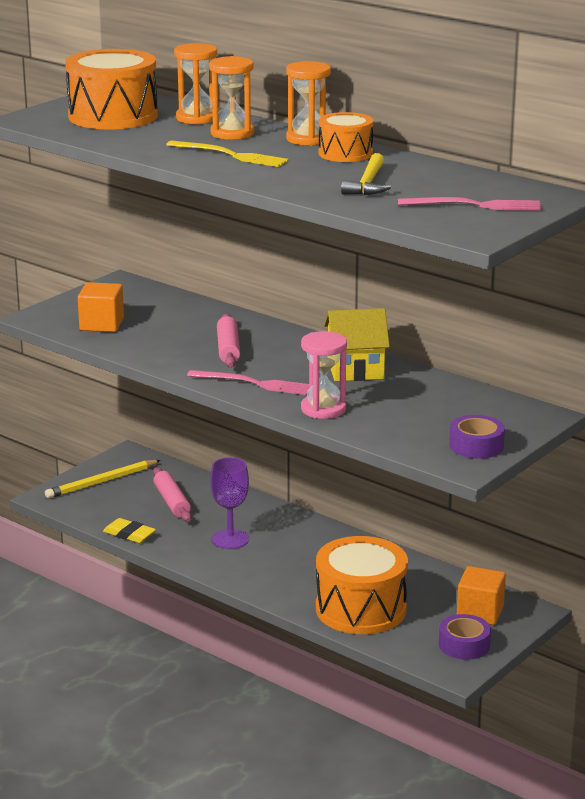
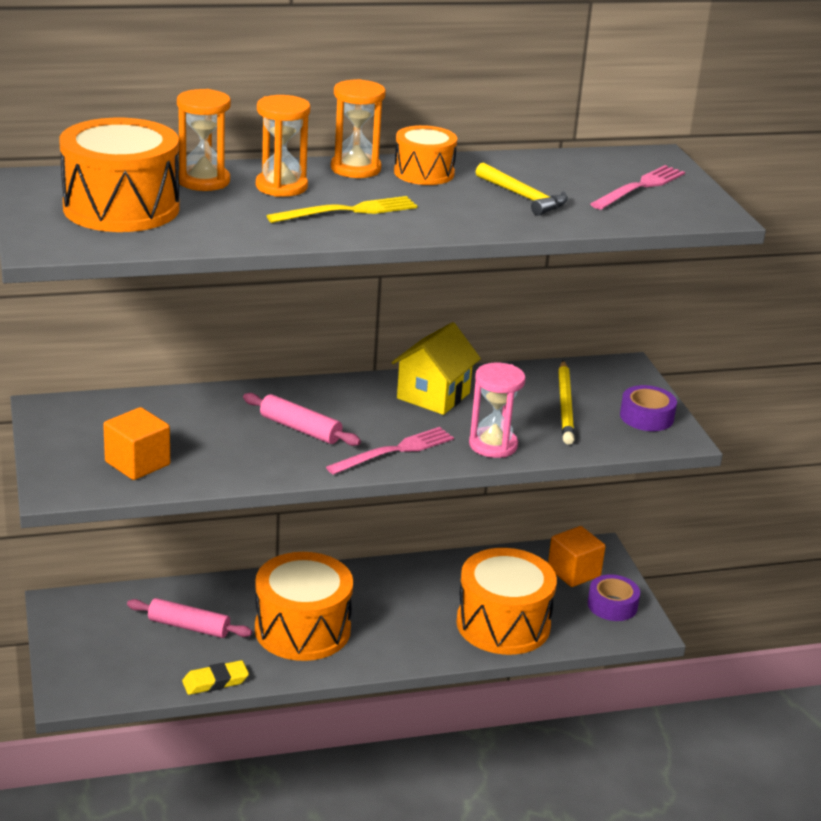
camera: 55 degrees left, 5 degrees up
(101, 482) = (89, 647): yellow pencil -> yellow pencil (565, 405)
(230, 539) = (302, 629): purple goblet -> orange drum

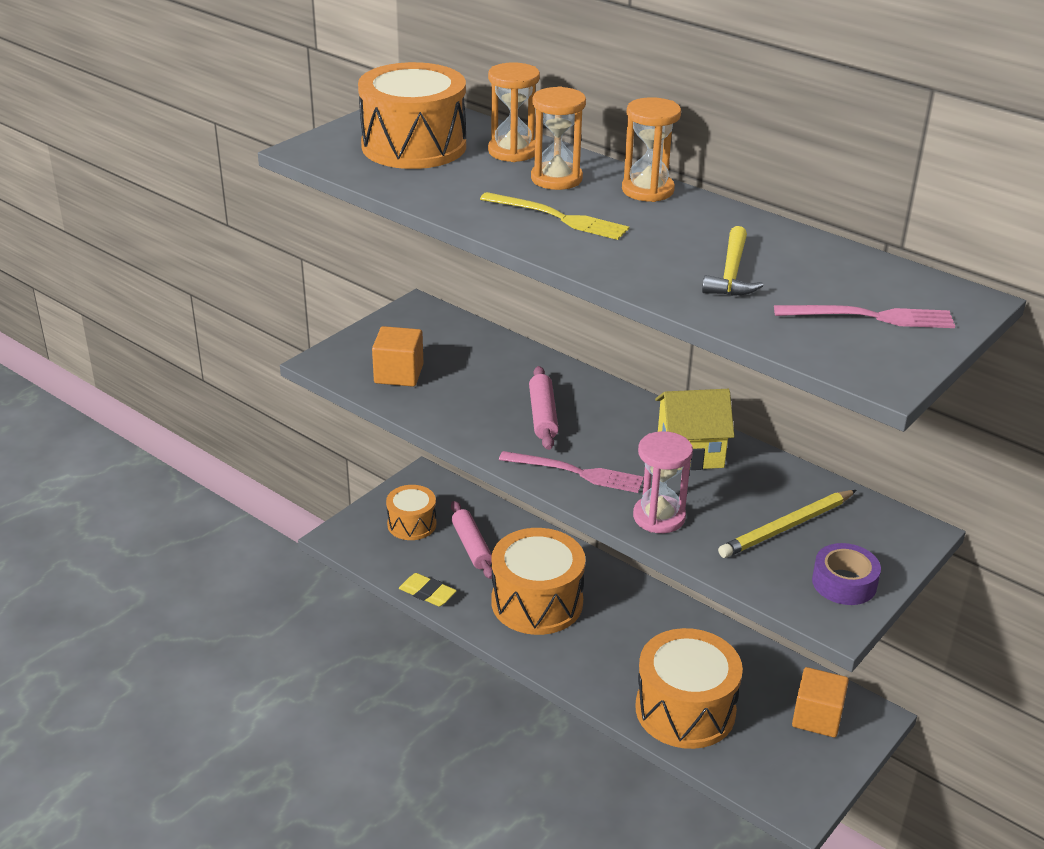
camera: 55 degrees right, 5 degrees up
(424, 173) = (696, 217): orange drum -> orange drum (412, 524)
(612, 605) = (804, 767): purple tape -> none

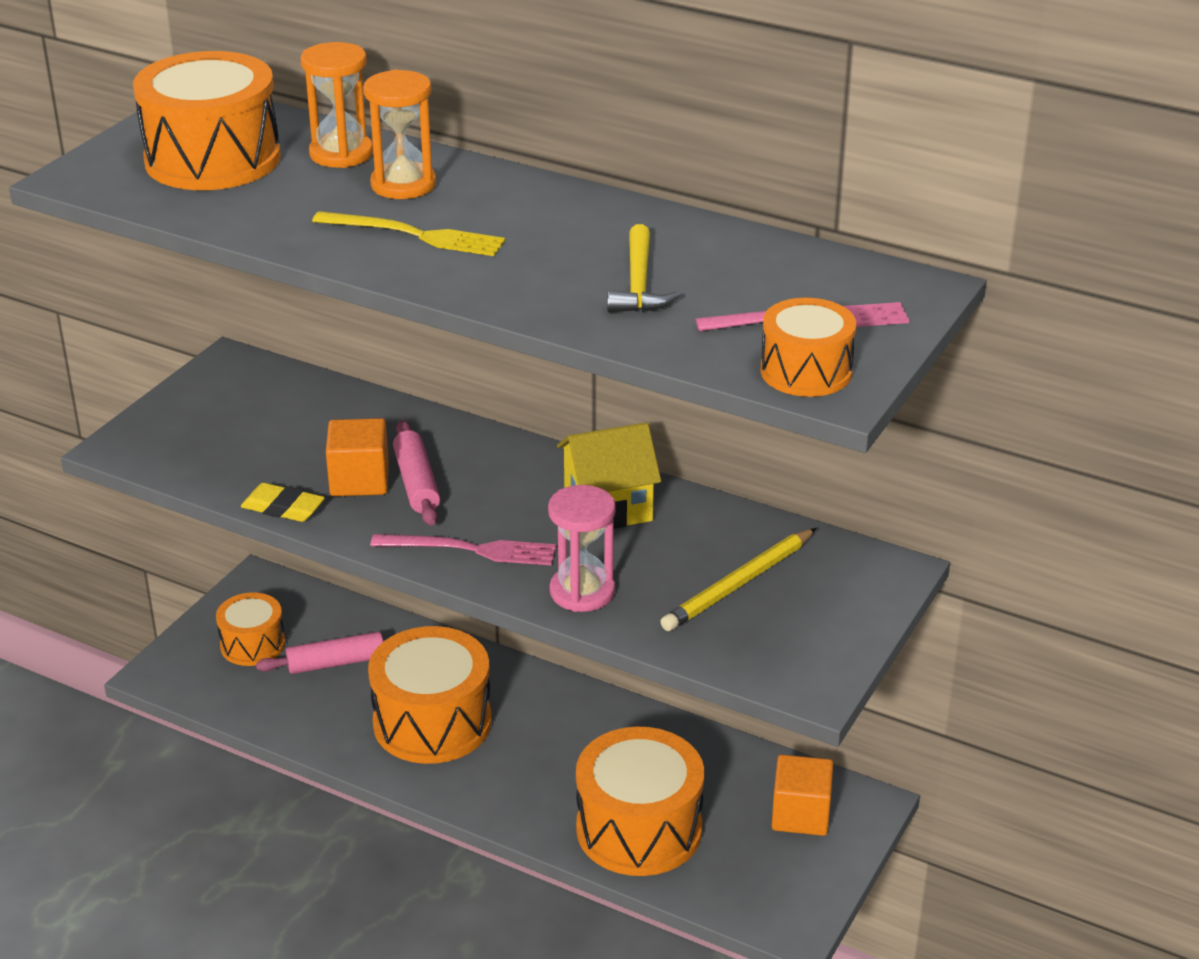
camera: 10 degrees left, 0 degrees up
(398, 374) = (221, 451): orange cube -> orange cube (359, 480)
(427, 593) = (288, 730): yellow eraser -> yellow eraser (283, 508)
(471, 546) = (336, 663): pink rolling pin -> pink rolling pin turned 75 degrees counterclockwise
(647, 190) = (519, 188): orange hourglass -> none
(844, 583) = (815, 642): purple tape -> none
(861, 358) = (806, 371): none -> orange drum

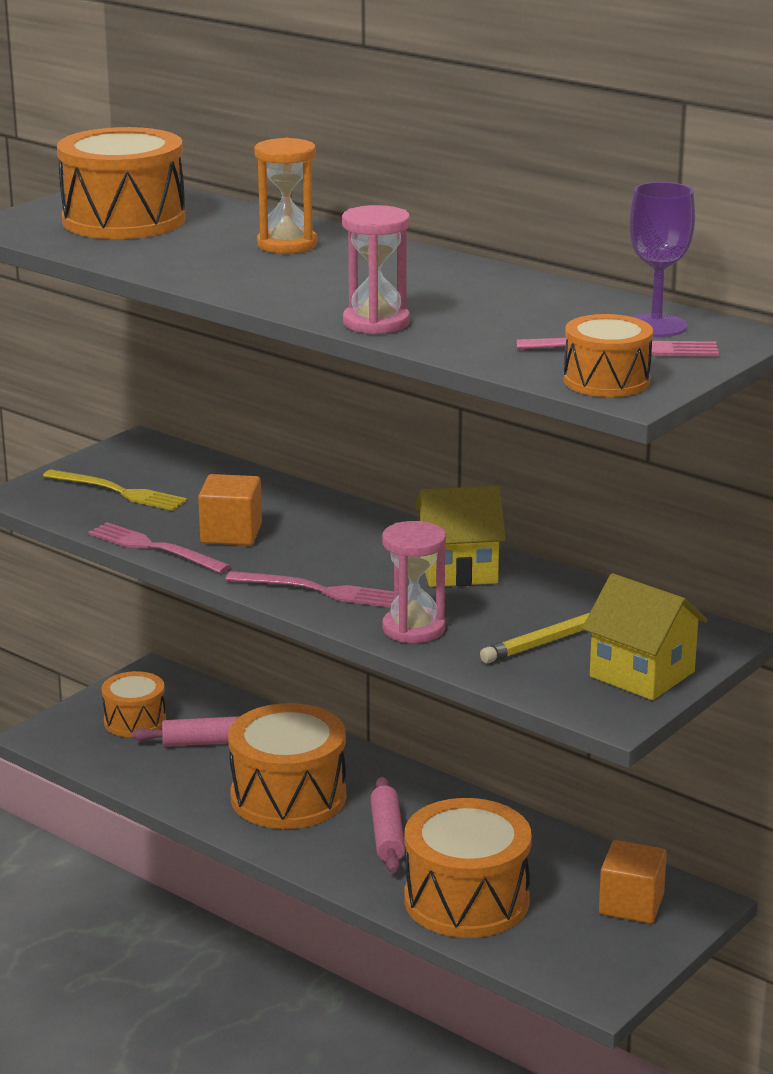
camera: 10 degrees right, 10 degrees down
(283, 508) = (154, 548): yellow eraser -> pink fork
(341, 154) = (239, 223): orange hourglass -> none
(415, 235) = (283, 276): yellow fork -> yellow fork (118, 492)
(417, 483) = (283, 540): pink rolling pin -> pink rolling pin (387, 835)
(537, 301) = (376, 323): none -> pink hourglass
(638, 284) = (475, 317): yellow hammer -> none
(827, 628) = (642, 674): none -> yellow house
(830, 281) = (656, 326): none -> purple goblet

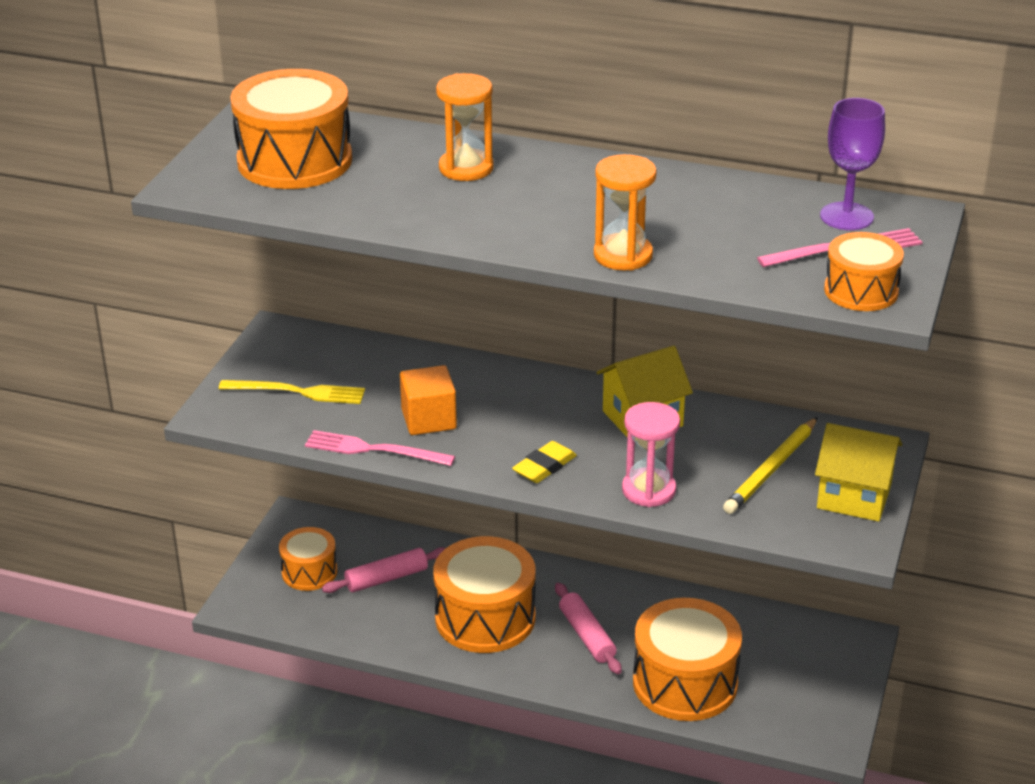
camera: 20 degrees left, 10 degrees up
(318, 591) = (544, 466): pink fork -> yellow eraser
(376, 323) = (623, 255): pink hourglass -> orange hourglass
(631, 904) = (810, 654): orange cube -> none

